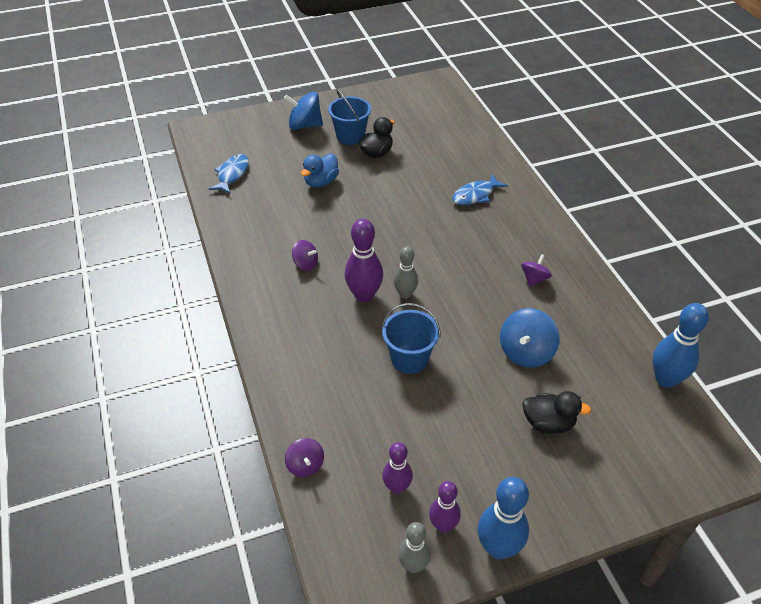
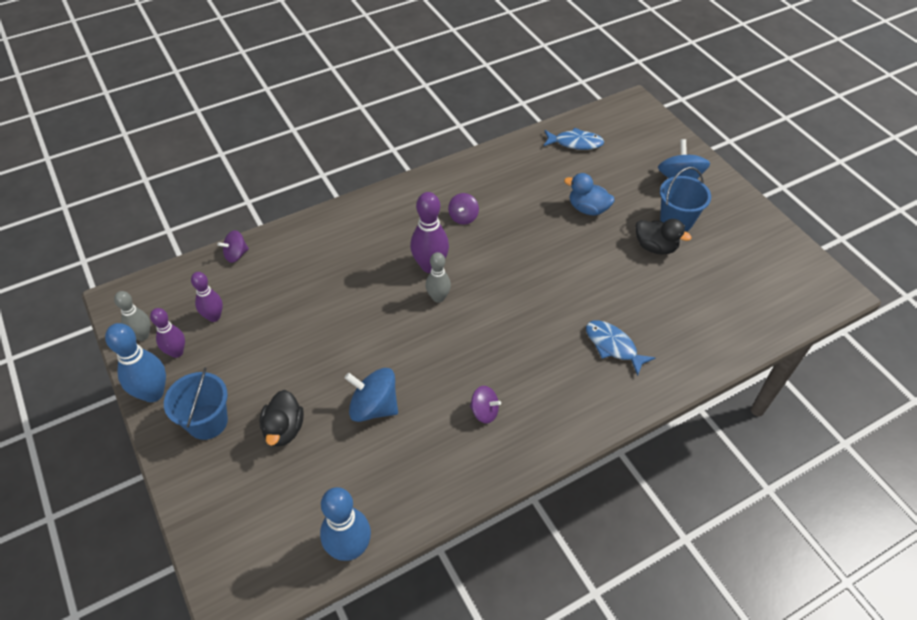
camera: 80 degrees right, 5 degrees up
(409, 358) = (354, 310): blue bucket -> blue bucket (207, 422)

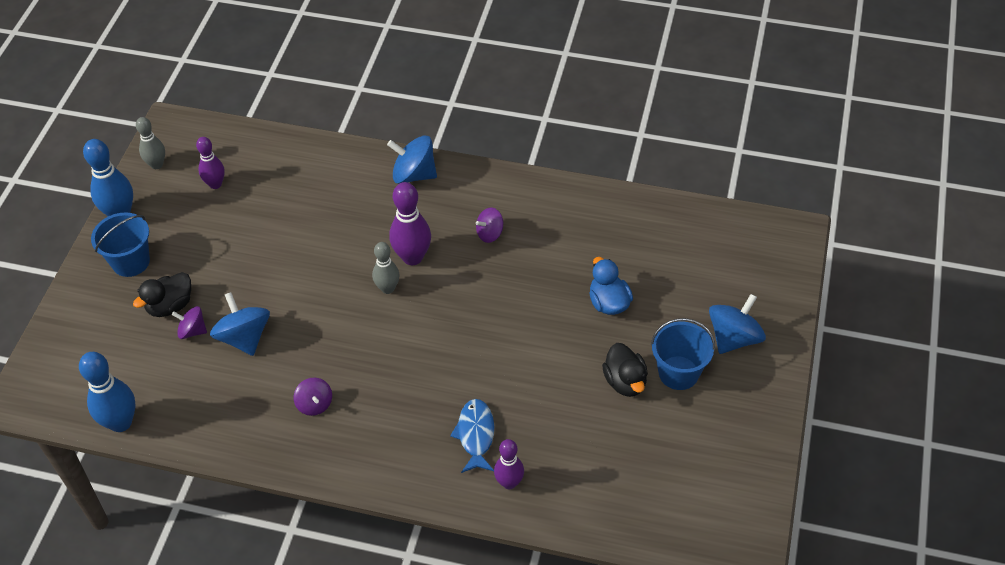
camera: 45 degrees right, 0 degrees up
(176, 352) = (164, 194): purple bowling pin -> purple bowling pin (509, 483)
(236, 255) = (282, 143): purple spinning top -> purple spinning top (192, 331)
(364, 214) = (414, 175): none -> blue spinning top
(575, 143) = (679, 233): blue fish -> none

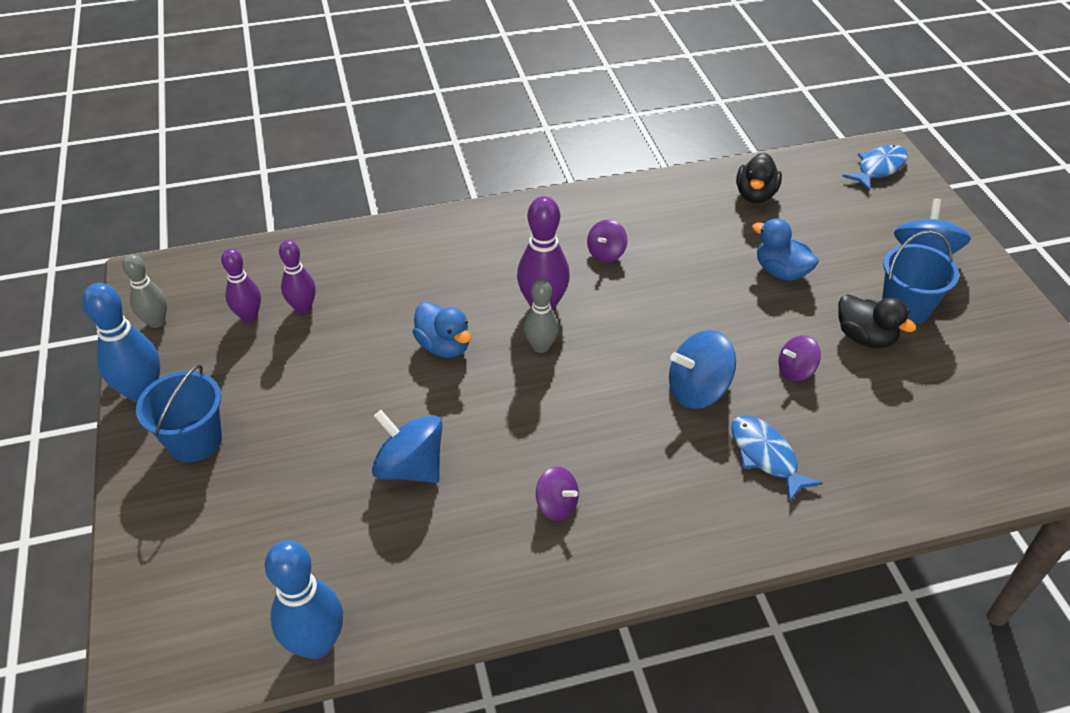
camera: 30 degrees left, 5 degrees down
(170, 306) = (286, 470): black duck -> black duck (755, 195)
(192, 331) = (336, 487): purple spinning top -> purple spinning top (795, 370)
(324, 260) = (444, 346): none -> blue duck
(414, 175) = (478, 227): blue spinning top -> blue spinning top (697, 390)
(509, 483) = (845, 490): purple bowling pin -> purple bowling pin (303, 308)
(773, 245) = (878, 168): none -> blue fish

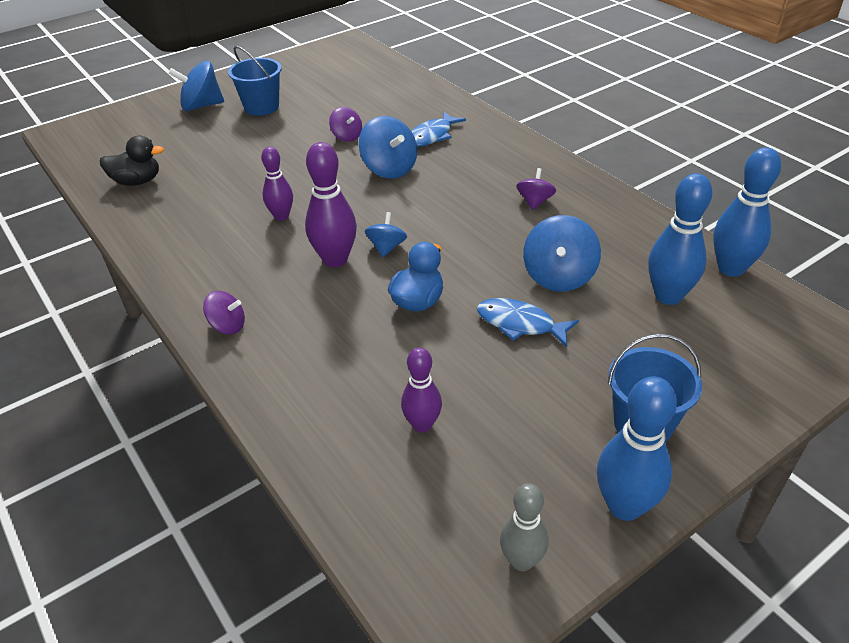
camera: 110 degrees left, 5 degrees down
(249, 316) = (460, 467): purple bowling pin -> purple bowling pin (281, 216)
(318, 550) = (668, 296): none -> blue bowling pin
(541, 346) = (386, 247): grey bowling pin -> blue spinning top
(606, 253) = (247, 242): purple spinning top -> purple spinning top (228, 326)
(780, 271) = (240, 156): blue duck -> none
(864, 337) = (299, 117): black duck -> none
(878, 168) = (86, 133): blue fish -> blue fish (520, 324)

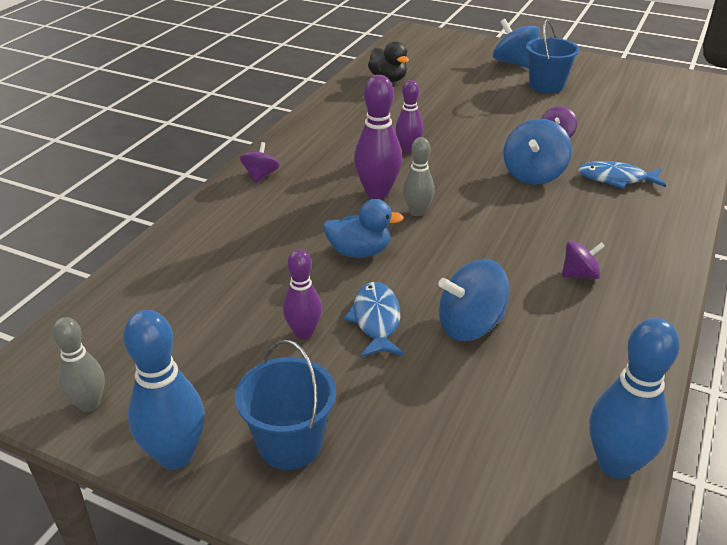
camera: 60 degrees right, 5 degrees down
(228, 326) = (260, 176): purple spinning top -> purple spinning top turned 150 degrees counterclockwise
(386, 247) = (417, 212): blue spinning top -> grey bowling pin
(422, 424) = (211, 303): purple bowling pin -> purple bowling pin (303, 332)
(668, 296) = (510, 417): blue bowling pin -> none

